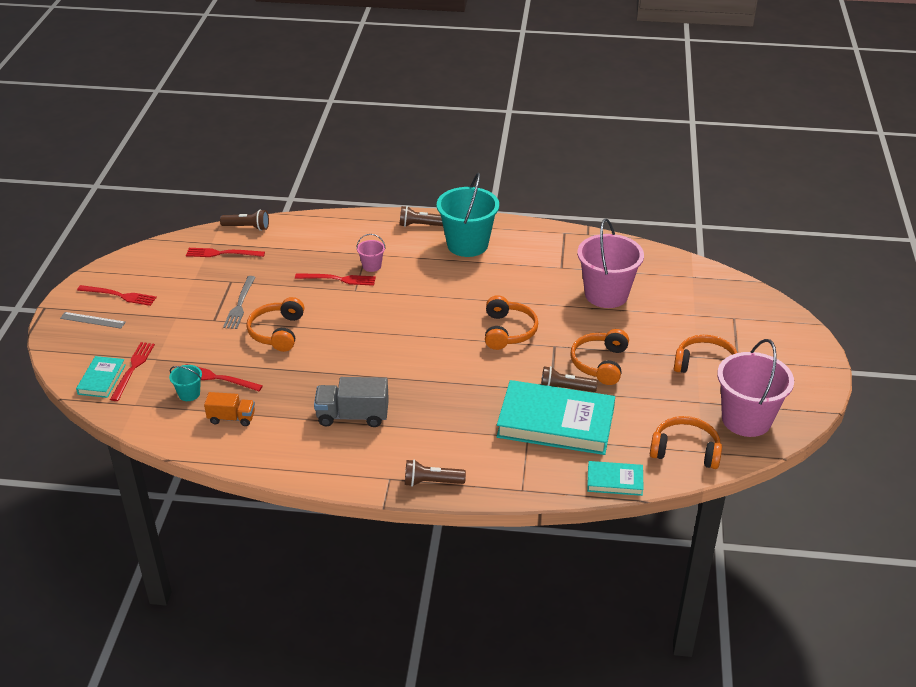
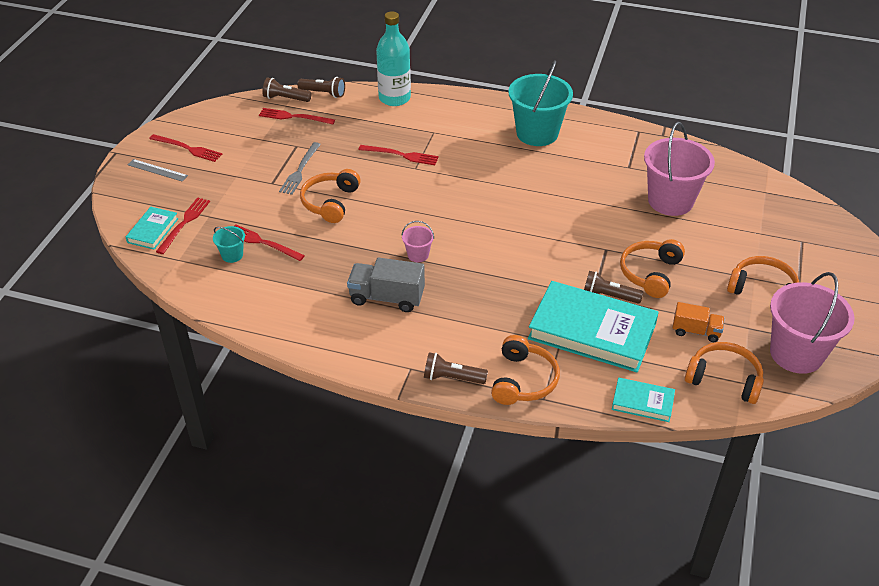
camera: 10 degrees right, 5 degrees up
(231, 418) = (268, 285): orange truck -> orange truck (696, 331)
(320, 225) = (394, 98): none -> turquoise bottle
(371, 266) = (437, 145): pink bucket -> pink bucket (418, 255)
(420, 225) = (493, 108): brown flashlight -> brown flashlight (285, 98)
(508, 331) = (561, 228): orange headphones -> orange headphones (523, 380)

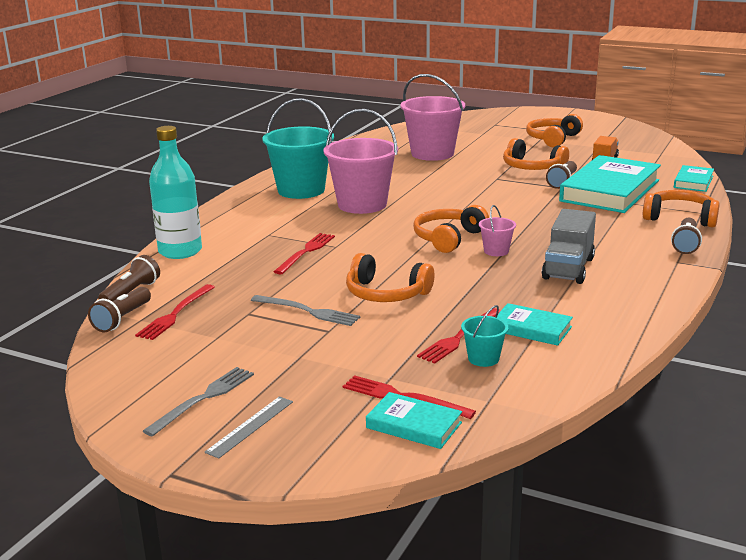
camera: 80 degrees left, 20 degrees down
(187, 148) = (203, 399): red fork -> grey fork
(276, 277) = (531, 329): none -> turquoise book
(724, 379) = (659, 158): orange headphones -> orange headphones (448, 238)
(796, 353) = (625, 138): pink bucket -> pink bucket (362, 204)

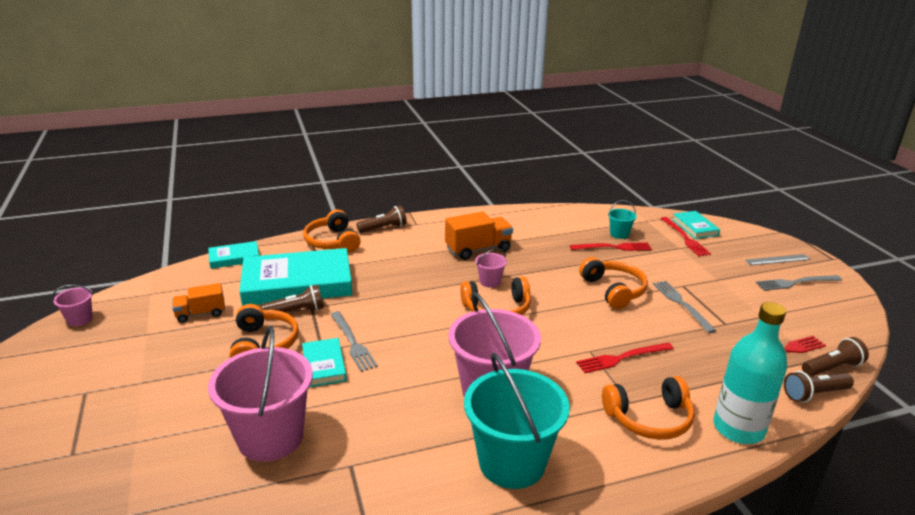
camera: 135 degrees left, 5 degrees up
(490, 187) = (352, 343): none -> grey fork
(531, 329) = (569, 234): turquoise book -> turquoise book (324, 365)
(553, 139) = (130, 374): orange headphones -> orange headphones (649, 418)
(568, 268) = (478, 249): grey truck -> orange truck
(646, 136) = (80, 319): none -> pink bucket

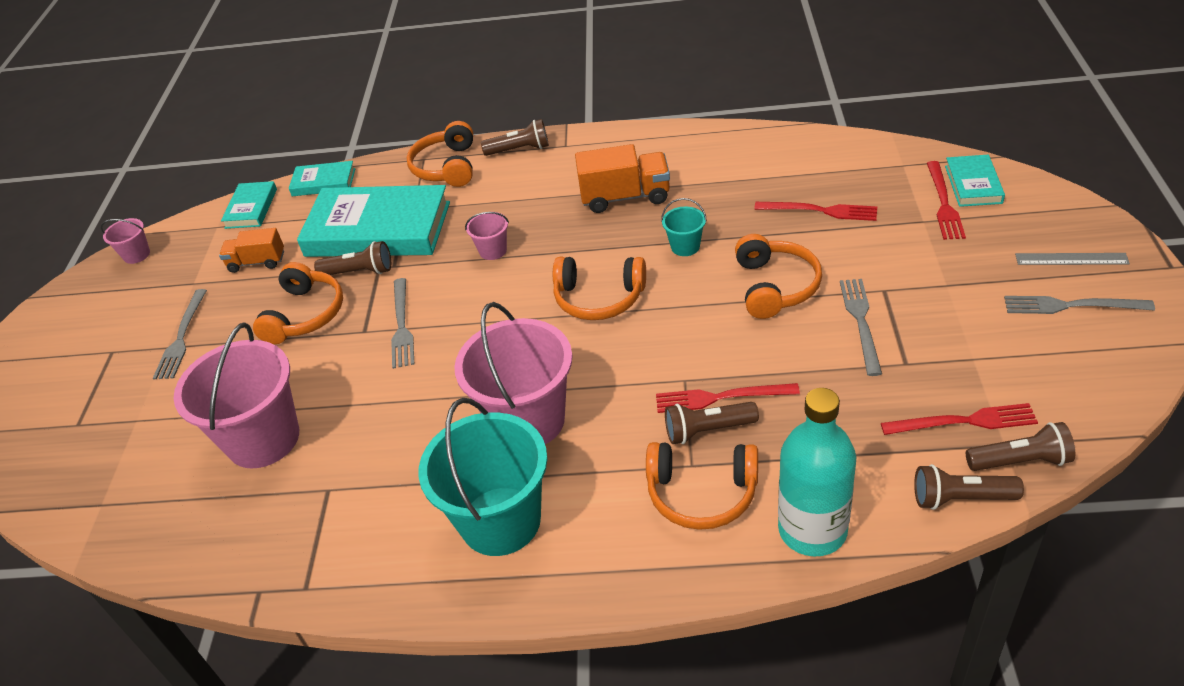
camera: 25 degrees right, 15 degrees up
(153, 373) = (181, 337): none -> grey fork
(324, 365) = (356, 353): turquoise book -> turquoise book (251, 208)
(490, 282) = (613, 252): pink bucket -> pink bucket (493, 250)
(619, 234) = (844, 187): turquoise bucket -> turquoise bucket (685, 246)
(626, 379) = (707, 430): none -> brown flashlight

